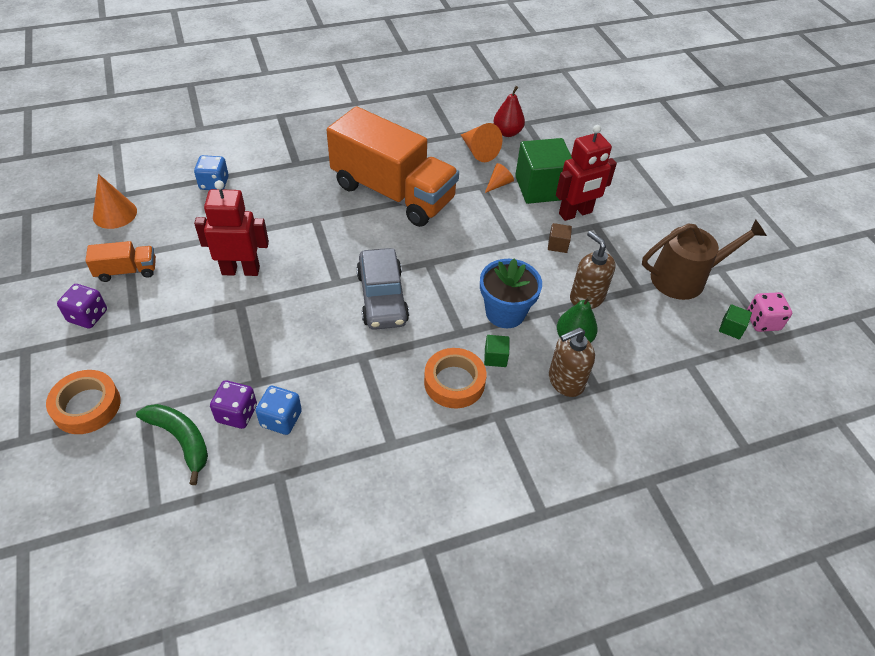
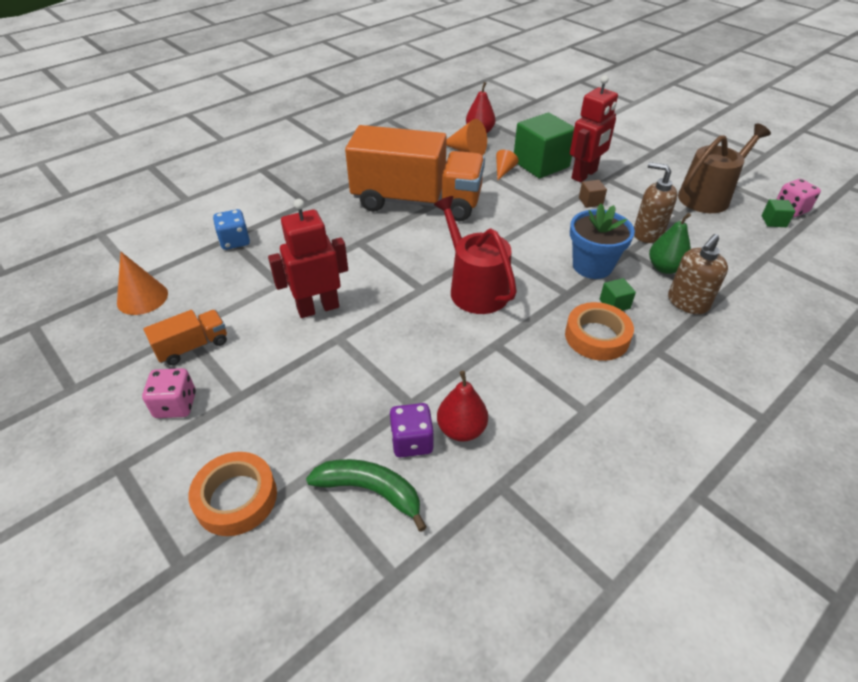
camera: 20 degrees left, 5 degrees down
(88, 316) = (176, 405): purple dice -> pink dice
(281, 419) = (461, 429): blue dice -> red pear
(382, 297) = (474, 288): grey car -> red watering can

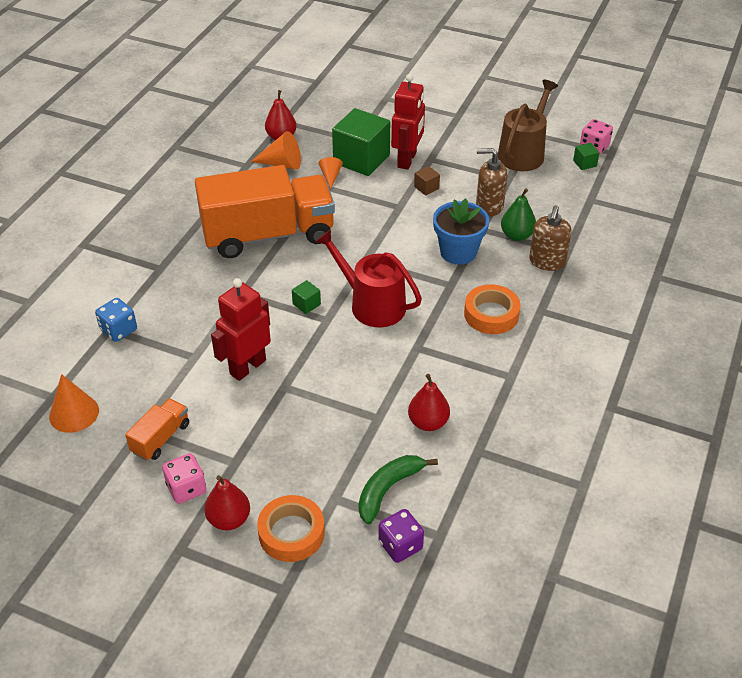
camera: 25 degrees left, 0 degrees up
(188, 455) = (229, 519): none -> red pear
(370, 491) = (388, 489): green banana -> green banana turned 45 degrees counterclockwise
(412, 441) = (396, 445): purple dice -> purple dice (400, 545)
(614, 304) = (492, 281): green cube -> green cube (306, 304)

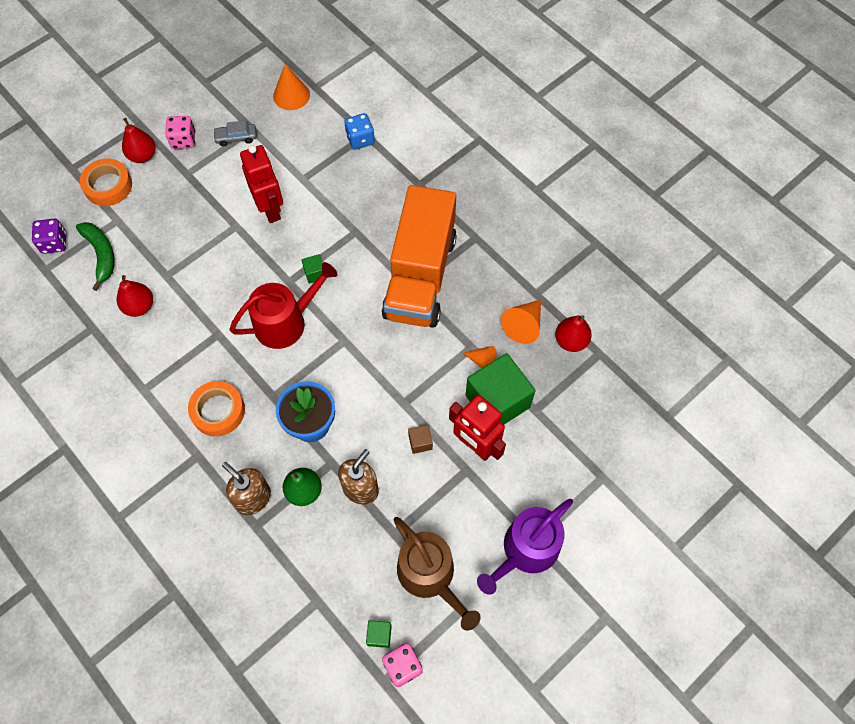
camera: 115 degrees right, 20 degrees up
(161, 438) = (236, 137): orange truck -> grey car
(468, 117) = (525, 551): none -> purple watering can

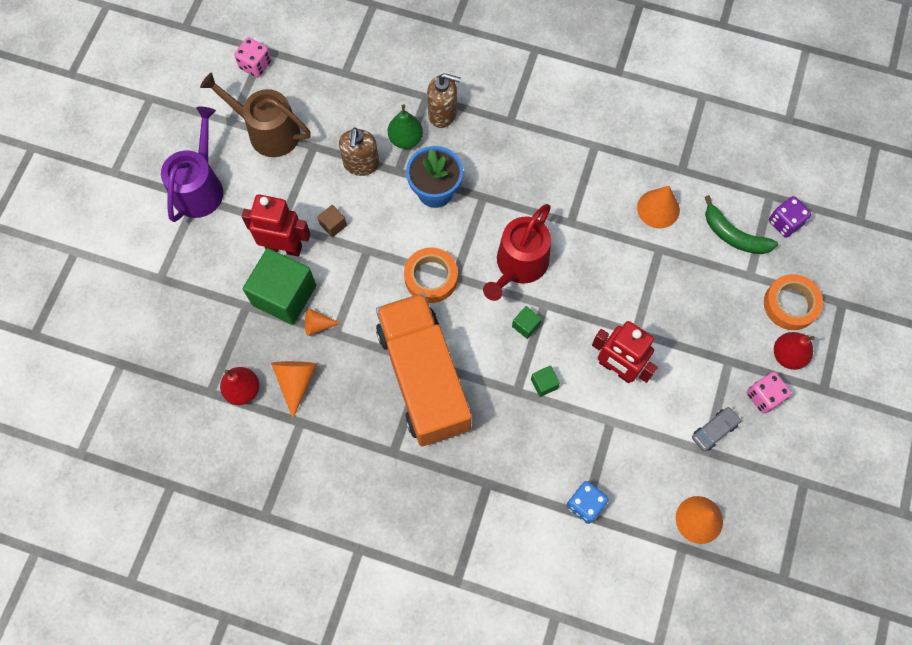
camera: 150 degrees right, 5 degrees up
(139, 306) = (658, 208): red pear -> orange cone
(218, 411) = (520, 161): orange tape -> orange tape (431, 277)
(379, 635) = (284, 75): green cube -> green cube (544, 384)

